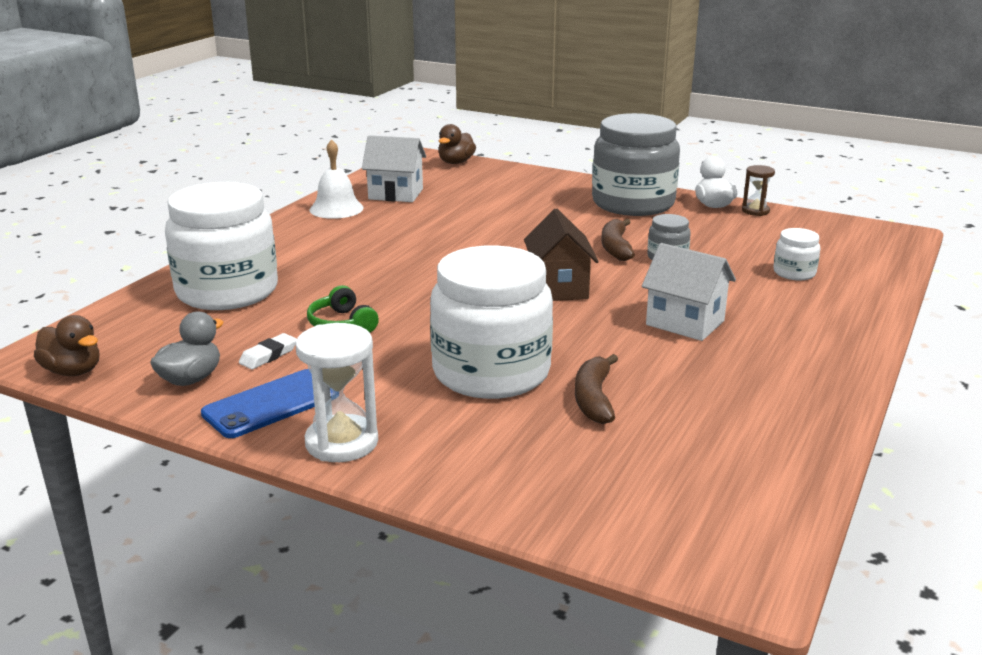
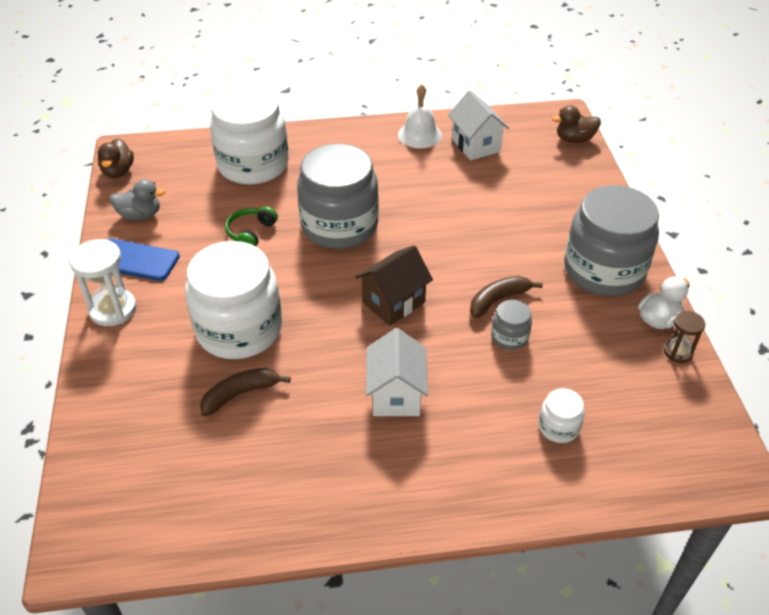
camera: 55 degrees right, 20 degrees up
(268, 355) = (188, 227): white eraser -> none
(408, 279) = (339, 226): none -> grey jar

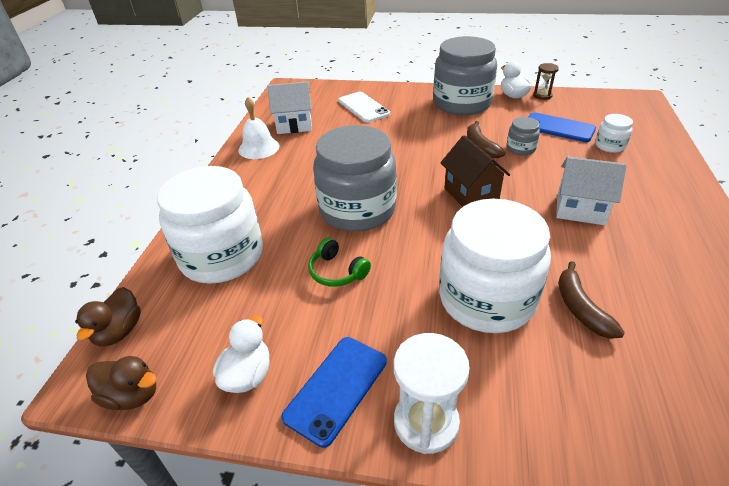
camera: 70 degrees left, 5 degrees down
(140, 215) = (247, 375): grey duck -> white duck
(545, 186) = (363, 107): none -> white phone
(574, 139) = (318, 88): brown duck -> brown duck (119, 331)
(584, 372) = (558, 128): none -> blue phone

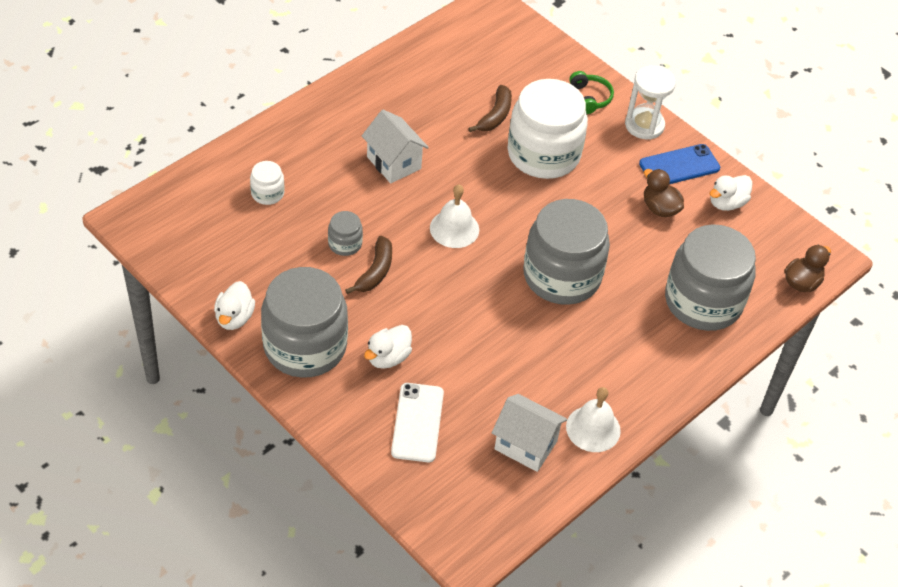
camera: 150 degrees left, 10 degrees up
(132, 395) = (801, 233): brown duck -> brown duck (660, 208)
(222, 256) = (703, 301): white jar -> grey jar
(337, 272) = (624, 232): green headphones -> green headphones (589, 98)
(413, 119) = (388, 357): none -> white duck
(471, 194) = (454, 228): brown house -> white bell
(542, 95) = (206, 295): brown hourglass -> none
(558, 128) = (271, 242): blue phone -> none

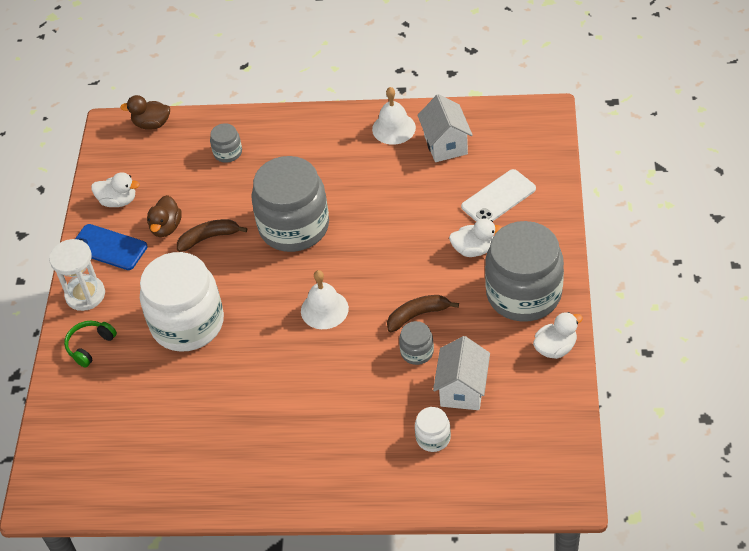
camera: 125 degrees left, 0 degrees up
(394, 163) = (306, 396): white house -> white house (462, 389)
(495, 115) = (179, 382): brown banana -> brown banana (209, 238)
(703, 301) = (228, 152): grey jar -> grey jar, size x0.43

